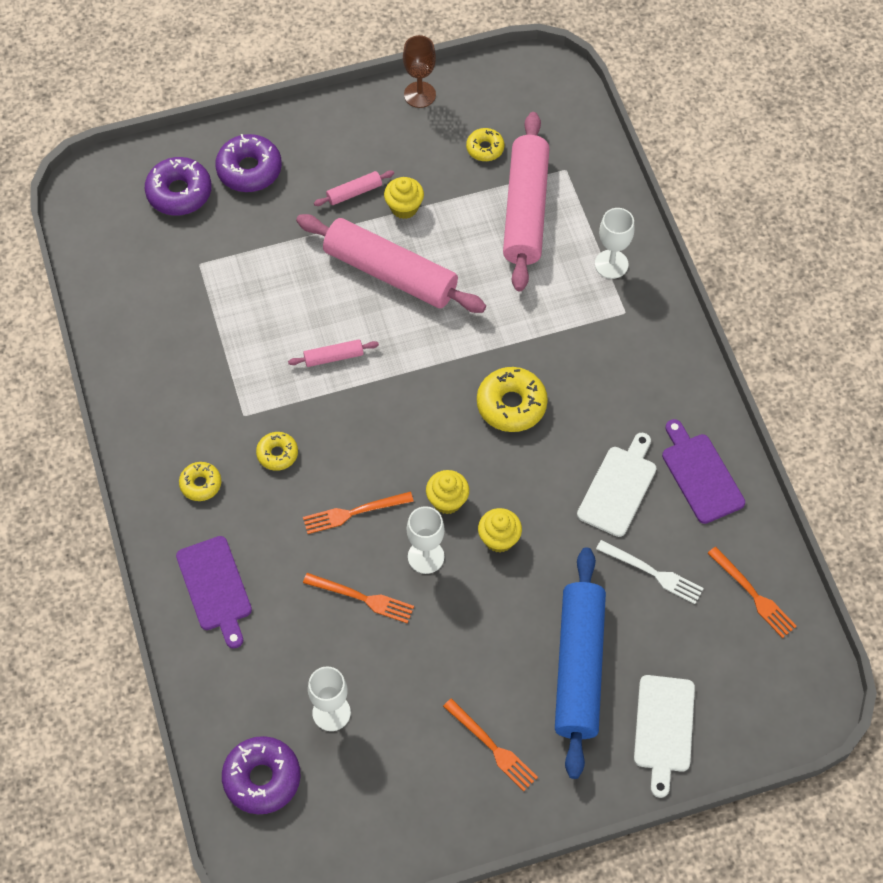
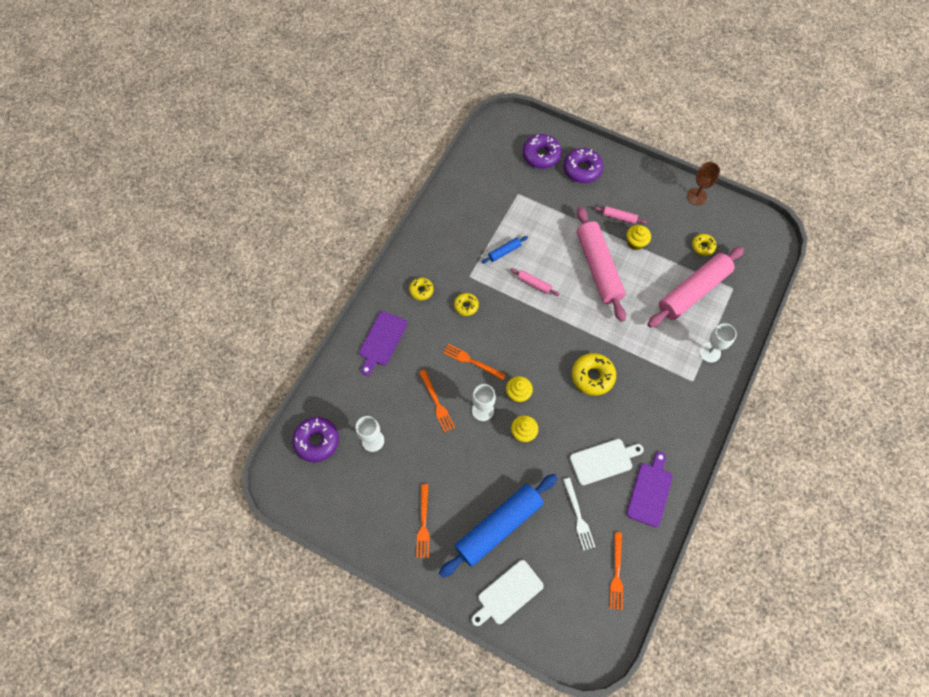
camera: 45 degrees right, 5 degrees up
(256, 349) = (504, 252): none -> blue rolling pin

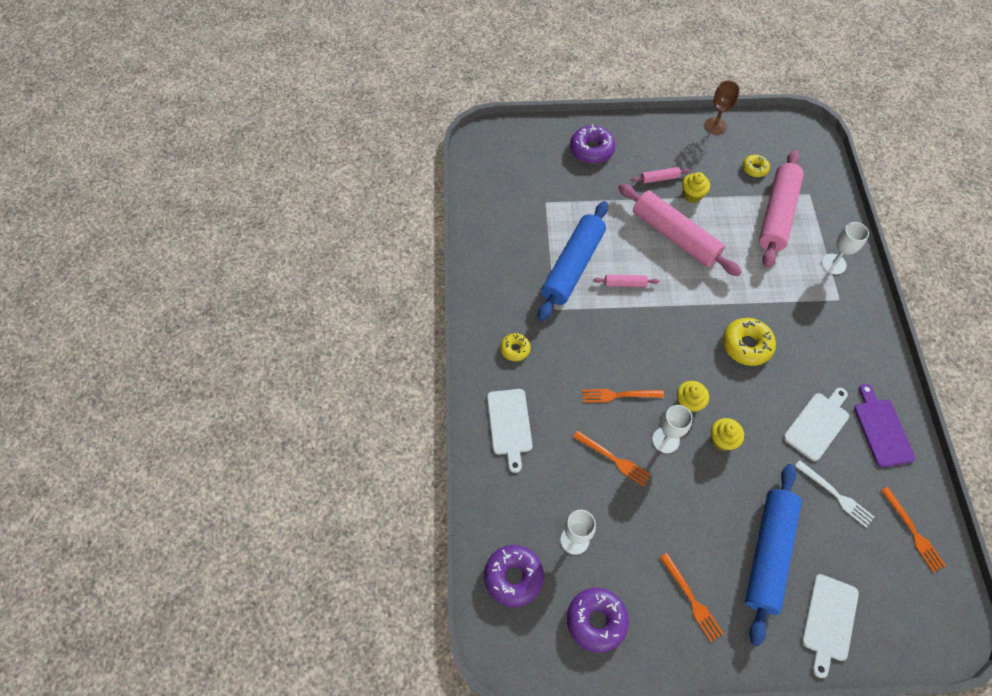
camera: 30 degrees left, 5 degrees down
(382, 340) = (509, 425): purple cutting board -> white cutting board
(466, 306) = (573, 341): yellow donut -> none
(504, 252) = (573, 266): blue rolling pin -> blue rolling pin, size x2.39
(541, 155) = (542, 154): purple donut -> purple donut (596, 621)

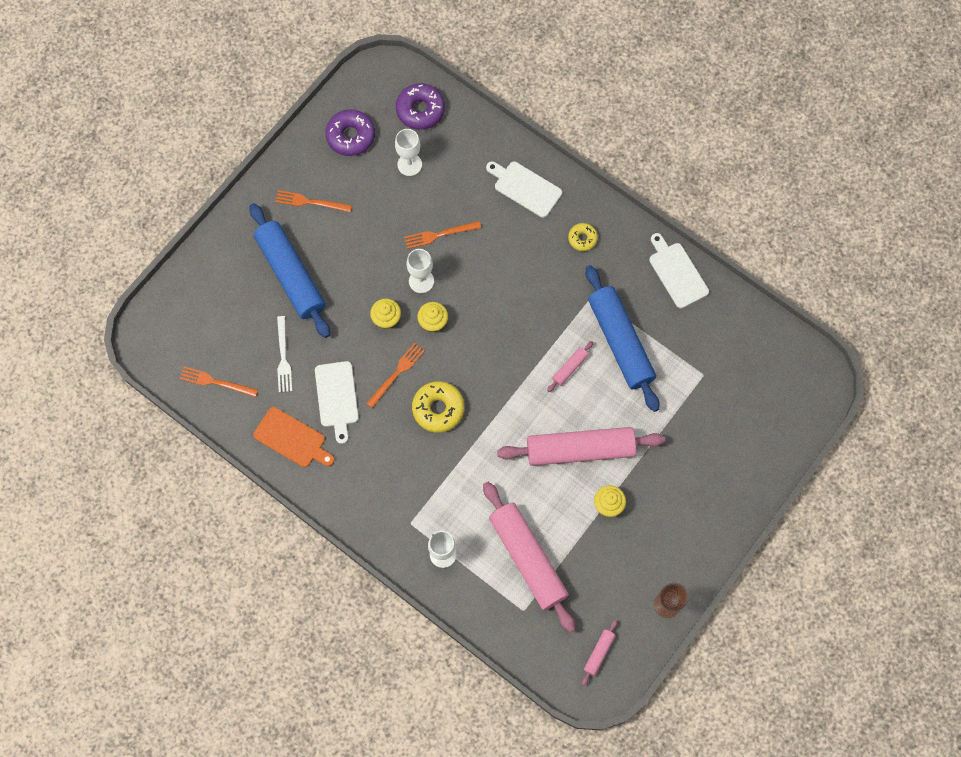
camera: 130 degrees right, 10 degrees up
(591, 149) = (730, 464): purple donut -> none
(619, 395) = (482, 280): orange fork -> orange fork (396, 374)
(659, 178) = (649, 494): pink rolling pin -> pink rolling pin (599, 653)
(754, 169) = (590, 590): yellow donut -> none
(828, 620) = (222, 271): white cutting board -> white cutting board (677, 272)
(835, 494) = (283, 357): white fork -> white fork turned 90 degrees counterclockwise
(882, 429) = (292, 439): purple cutting board -> orange cutting board

